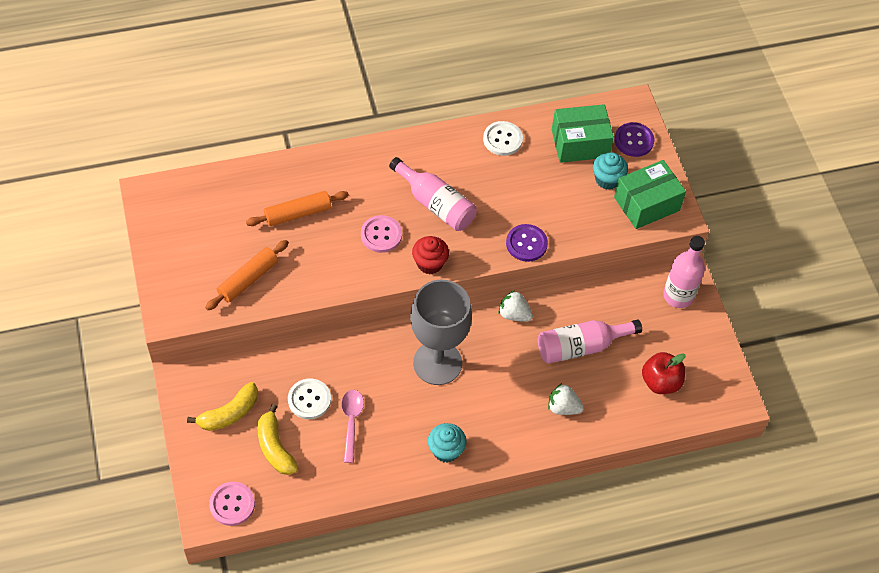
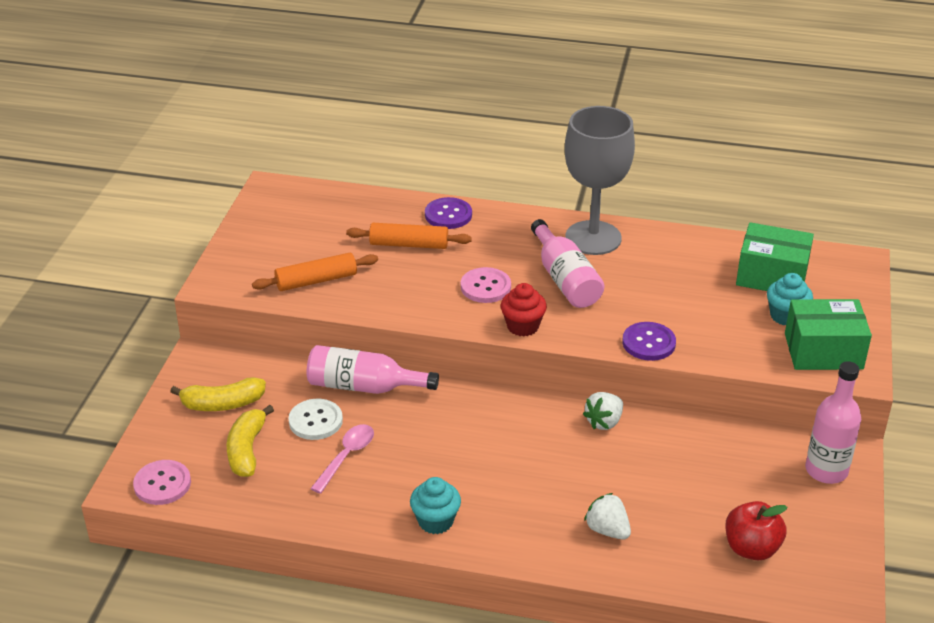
camera: 30 degrees right, 20 degrees down
(437, 363) = (482, 436): grey goblet -> grey goblet (593, 238)
(502, 139) = (680, 248): white button -> none
(514, 314) = (604, 422): white strawberry -> white strawberry turned 105 degrees counterclockwise
(581, 346) = (668, 479): pink bottle -> pink bottle (364, 386)
(634, 140) = (841, 291): purple button -> purple button (448, 215)

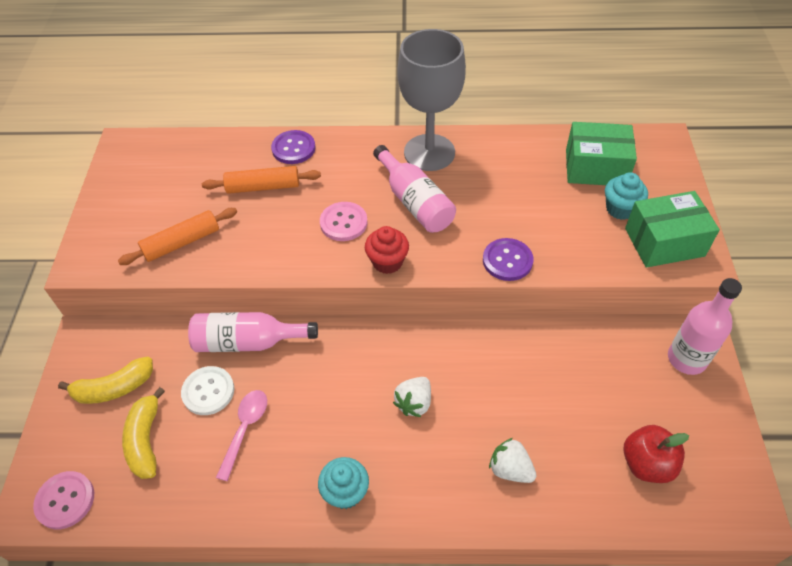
camera: 10 degrees left, 15 degrees up
(604, 422) = (477, 341): white strawberry -> white strawberry (414, 403)

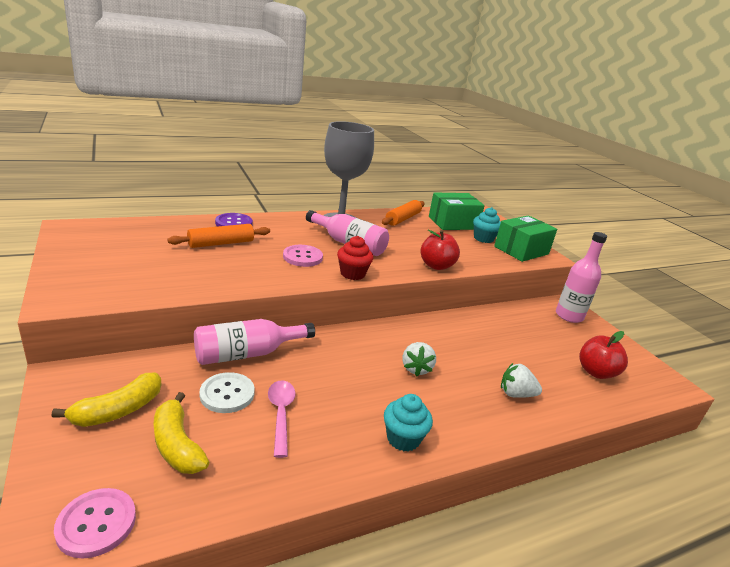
camera: 30 degrees left, 25 degrees down
(182, 242) = (163, 278): orange rolling pin -> orange rolling pin (403, 219)
(507, 260) = (436, 266): purple button -> red apple

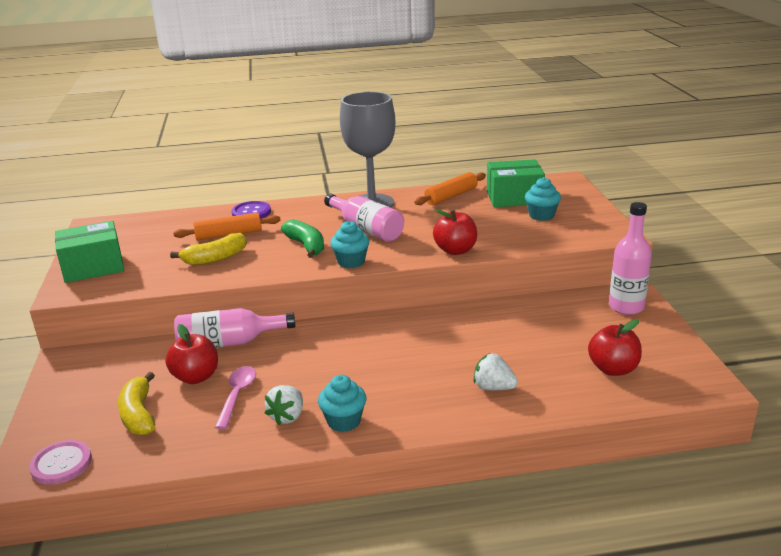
camera: 20 degrees right, 0 degrees up
(118, 410) = (101, 386): yellow banana -> yellow banana (215, 258)
(227, 394) = (196, 377): white button -> red apple
(302, 257) = (306, 246): pink button -> green banana
(352, 274) = (351, 262): red cupcake -> turquoise cupcake
(416, 368) = (394, 360): white strawberry -> white strawberry (287, 416)
(521, 250) = (583, 228): green box -> green box (93, 267)

